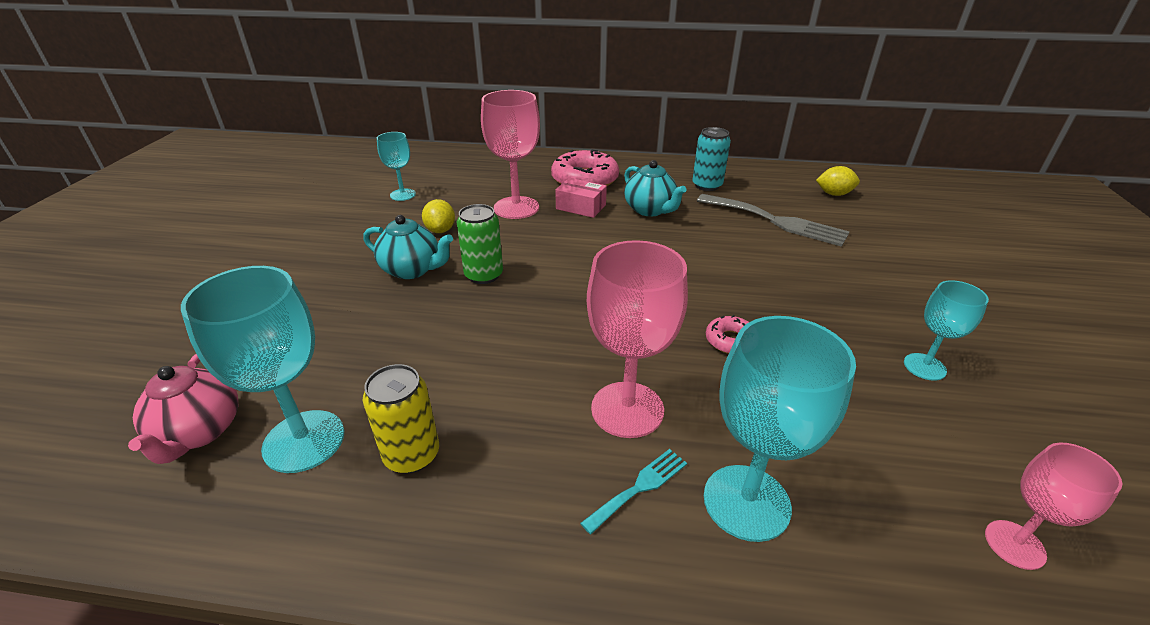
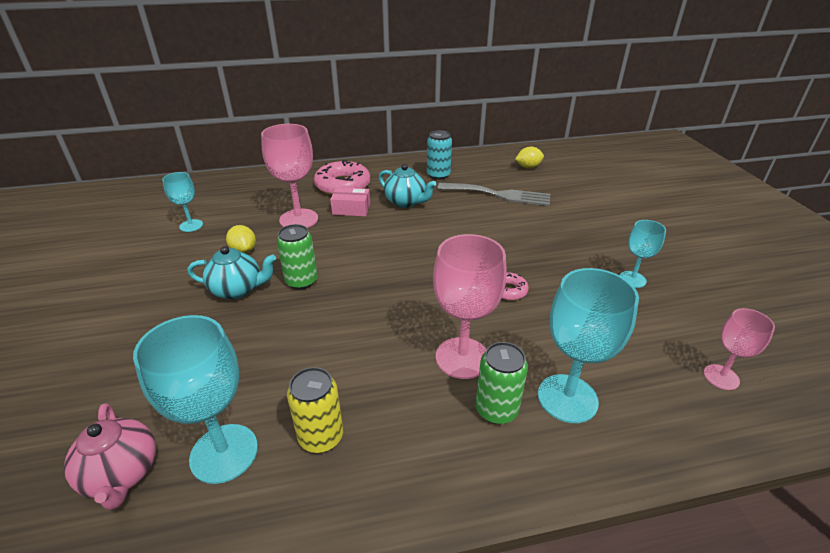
camera: 20 degrees left, 0 degrees up
(639, 487) = (496, 410): turquoise fork -> green can

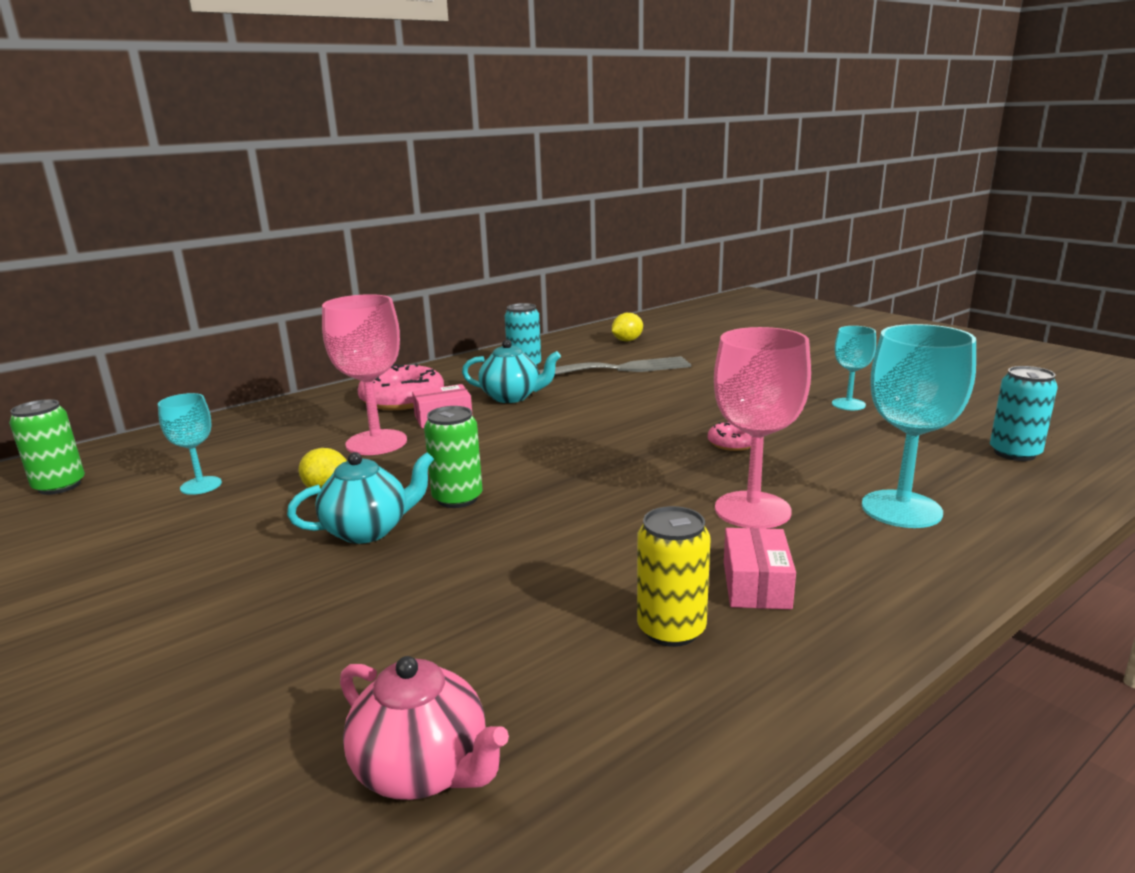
camera: 25 degrees left, 15 degrees down
(224, 453) = (557, 690): turquoise goblet -> none
(403, 424) = (756, 585): none -> pink box
(496, 410) = (843, 540): green can -> green can (59, 486)
(721, 377) = (1014, 453): pink goblet -> turquoise can

